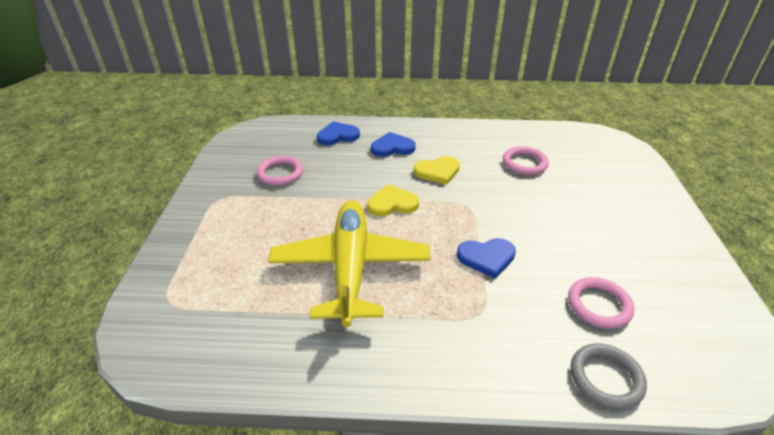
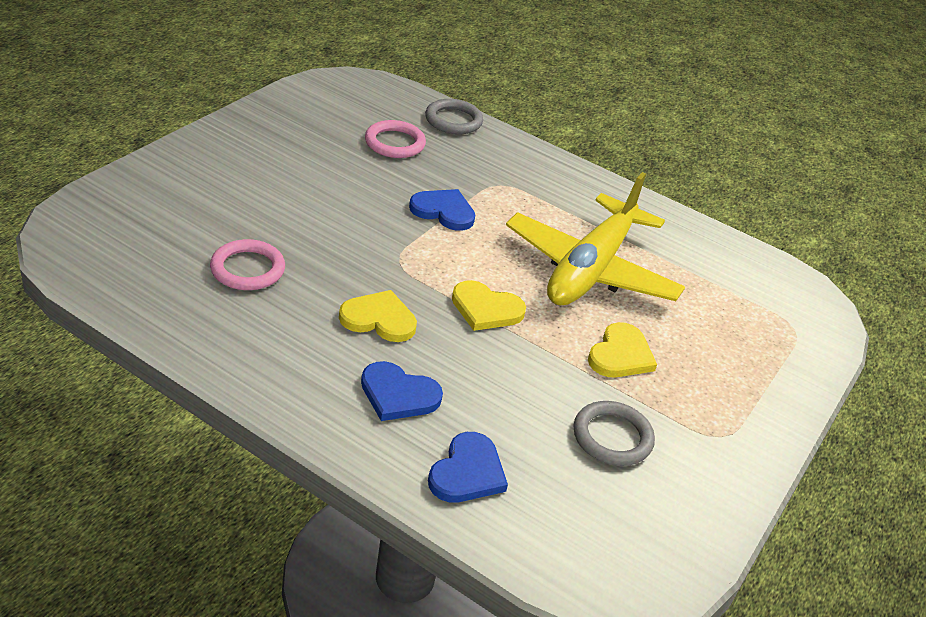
camera: 155 degrees left, 0 degrees up
(280, 173) = (612, 437): pink ring -> grey ring
(296, 215) = (620, 355): none -> yellow heart
(338, 135) = (467, 472): blue heart -> blue heart turned 75 degrees counterclockwise

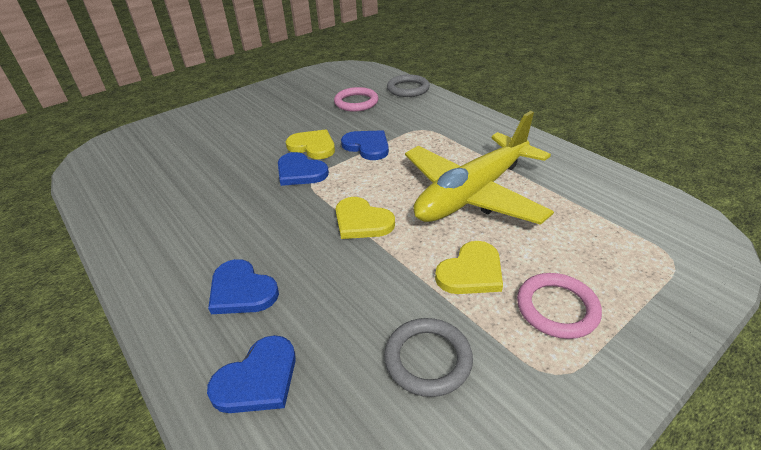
camera: 25 degrees right, 0 degrees up
(247, 269) = (194, 181): pink ring -> pink ring (557, 308)
(379, 250) = (300, 172): none -> blue heart
(379, 319) = (267, 224): yellow heart -> yellow heart (313, 146)

